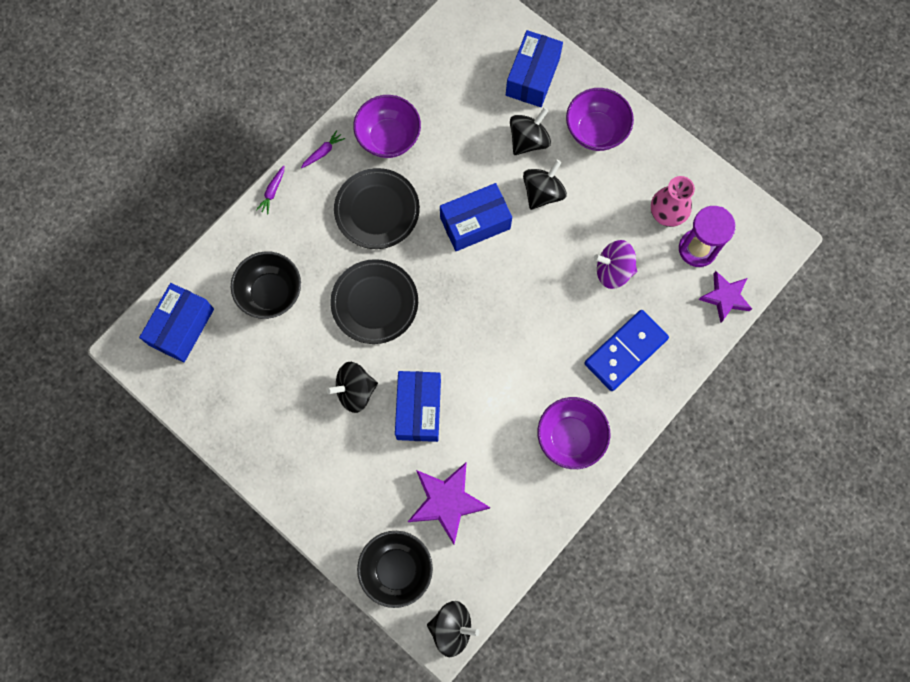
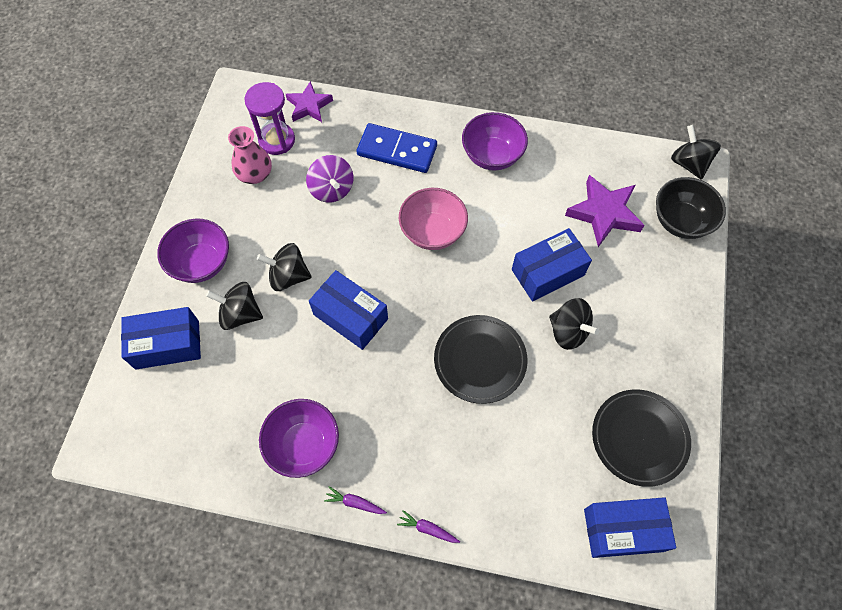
camera: 120 degrees left, 10 degrees down
(271, 293) = (532, 462): black bowl -> none
(272, 191) = (428, 529): purple carrot -> purple carrot turned 150 degrees counterclockwise
(377, 210) = (388, 411): black plate -> black plate (639, 438)
(517, 334) = (432, 232): none -> pink bowl

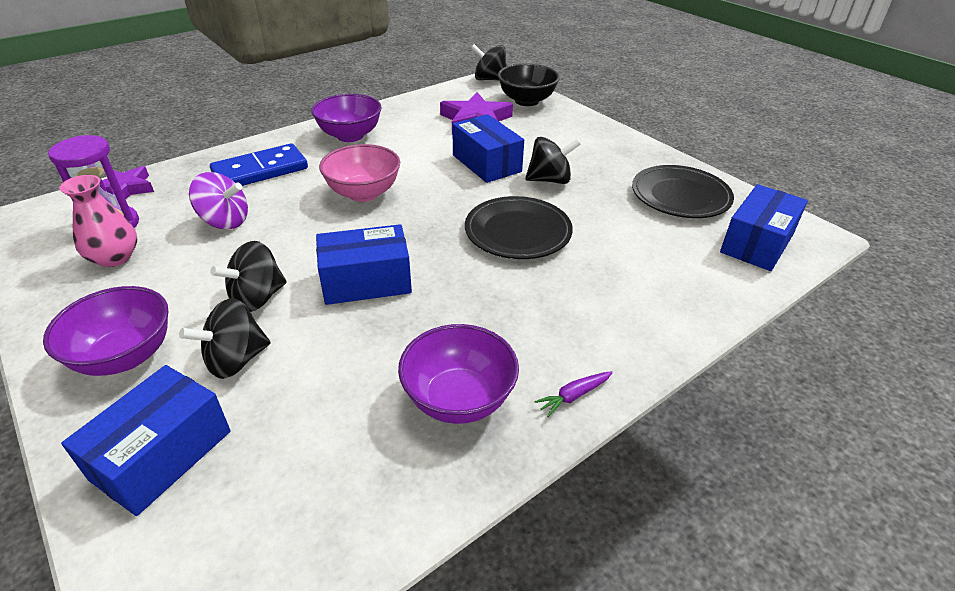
camera: 50 degrees left, 25 degrees down
(428, 529) = (656, 356): purple carrot -> none
(547, 272) = (486, 163): blue box -> blue box turned 45 degrees counterclockwise

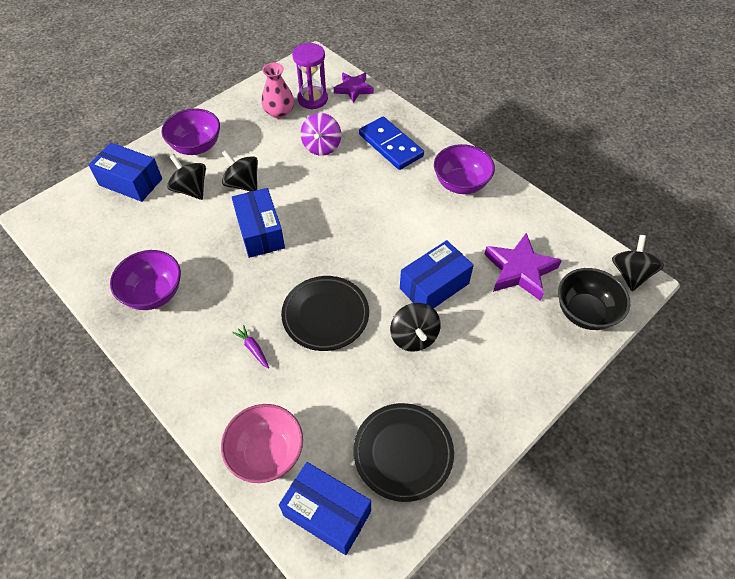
camera: 85 degrees right, 15 degrees up
(363, 193) = (369, 210): pink bowl -> pink bowl (266, 454)
(574, 396) = (151, 353): purple carrot -> purple carrot (253, 349)

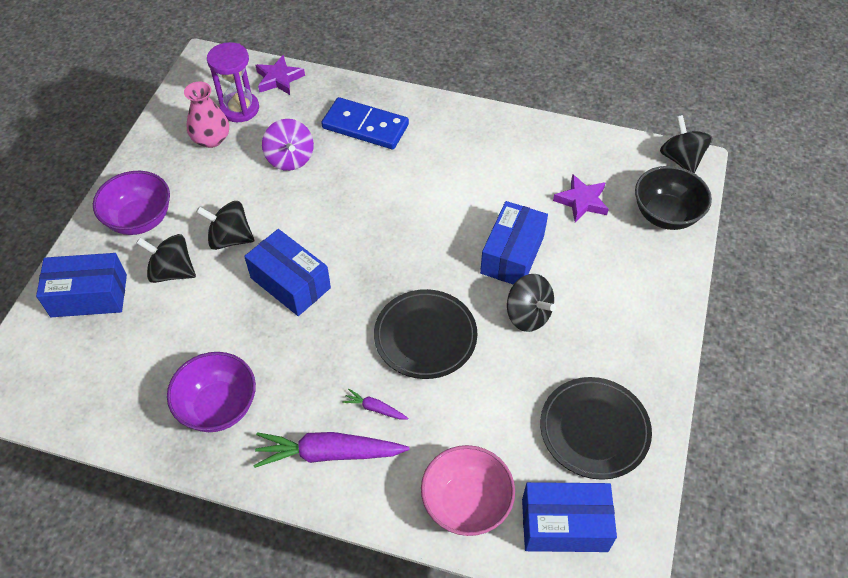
camera: 30 degrees left, 0 degrees up
(200, 364) = (329, 453): none -> purple carrot
(461, 184) = (466, 138): purple bowl -> none
(520, 270) = (582, 201): purple star -> purple star, size x0.66

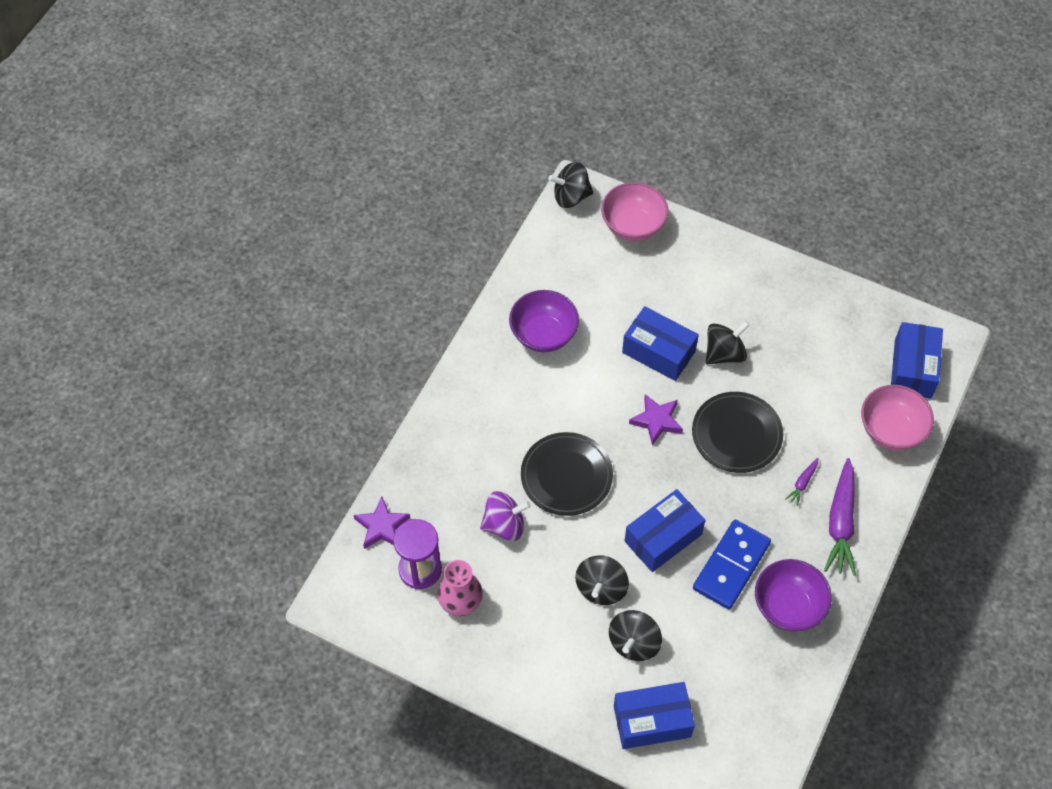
camera: 80 degrees left, 5 degrees up
(89, 296) = (652, 721): blue box -> blue box turned 75 degrees clockwise
(140, 219) = (561, 673): purple bowl -> purple bowl (543, 335)
(365, 126) = (473, 450): blue domino -> blue domino (731, 566)
(582, 201) = (606, 285): purple star -> purple star (656, 421)
(594, 430) = (837, 331): black plate -> black plate (566, 476)
(665, 214) = (633, 226): black bowl -> pink bowl

